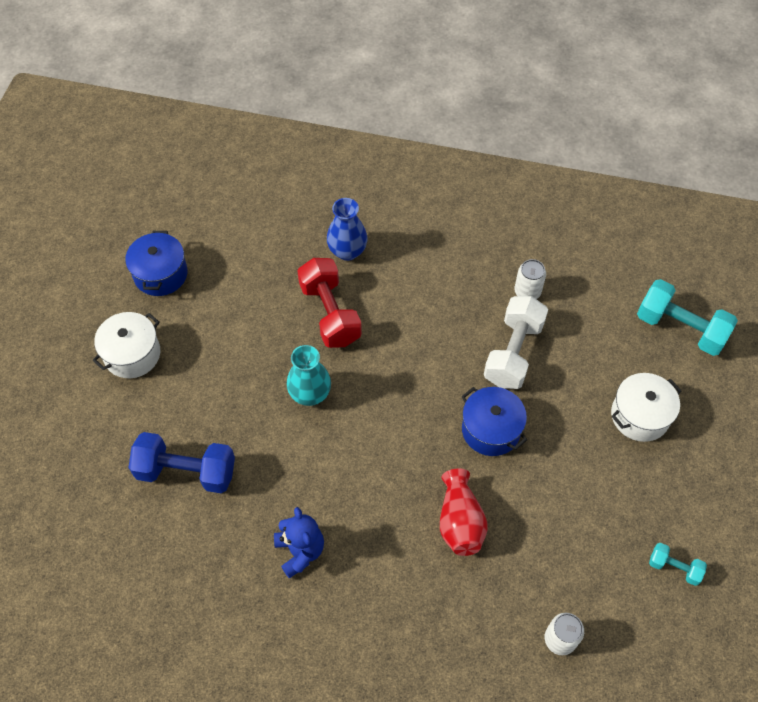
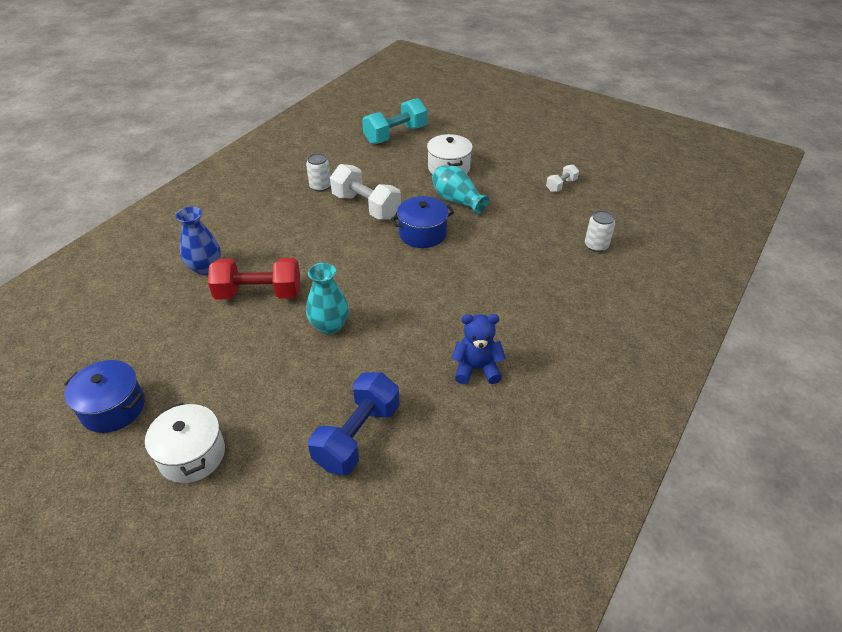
camera: 70 degrees left, 15 degrees down
(460, 522) = (490, 269): red vase -> none
(573, 447) = (457, 200): none -> turquoise vase
(674, 568) = (561, 185): turquoise dumbbell -> white dumbbell

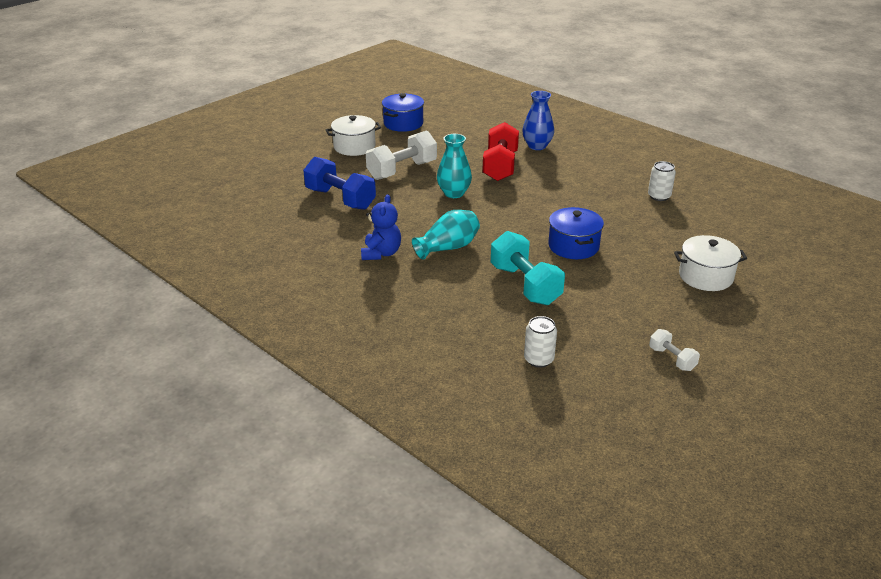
camera: 100 degrees right, 10 degrees down
(366, 206) = (623, 218): white dumbbell -> white dumbbell (402, 170)
(395, 135) = (778, 247): turquoise dumbbell -> turquoise dumbbell (525, 285)
(457, 200) = (634, 274): turquoise vase -> turquoise vase (448, 247)

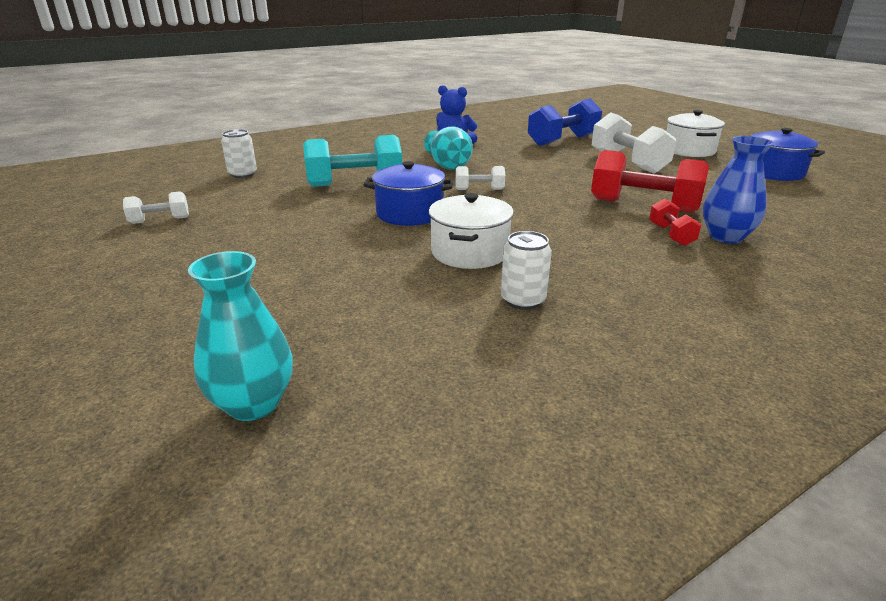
camera: 105 degrees right, 5 degrees down
(454, 193) = (566, 177): turquoise vase -> turquoise vase (253, 403)
(505, 225) = (479, 189): none -> white dumbbell
(545, 160) = (670, 235): none -> red dumbbell
(705, 276) = (265, 276): white pot -> white pot (469, 252)

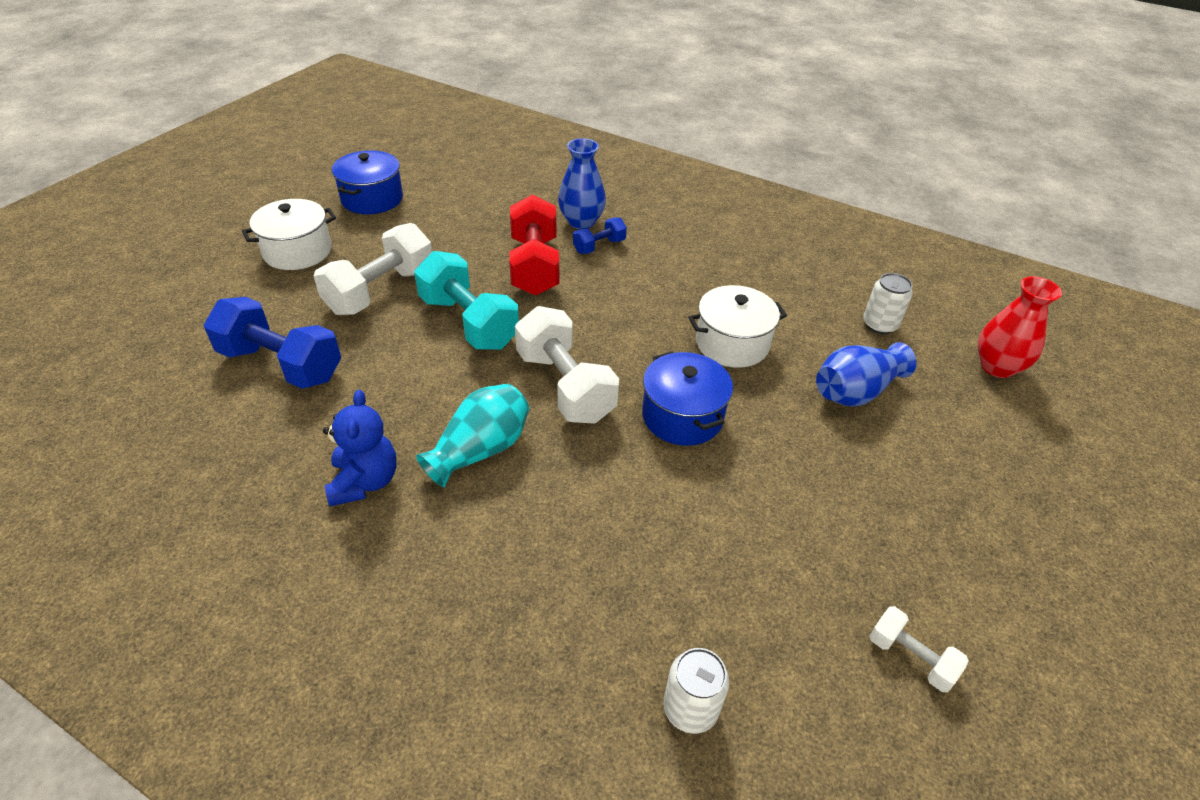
camera: 120 degrees left, 15 degrees up
(253, 403) = (997, 367): turquoise vase -> red vase
(346, 286) = (855, 392): none -> blue vase
(355, 183) = (625, 518): turquoise dumbbell -> turquoise dumbbell (468, 322)
(479, 189) = (565, 386): white dumbbell -> white dumbbell, size x1.97
(523, 300) = (779, 297): white can -> white can (879, 325)
(670, 235) = (599, 246): red dumbbell -> blue dumbbell

